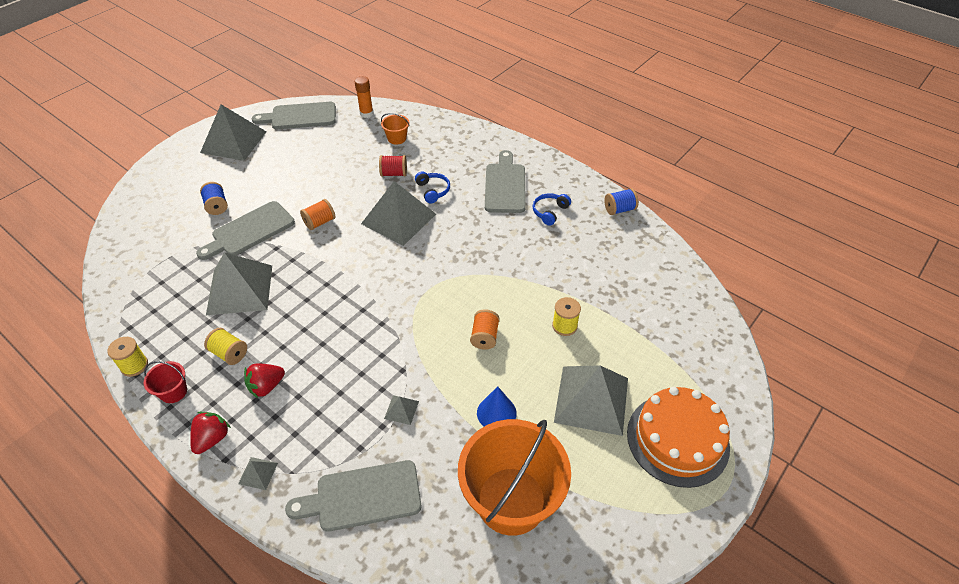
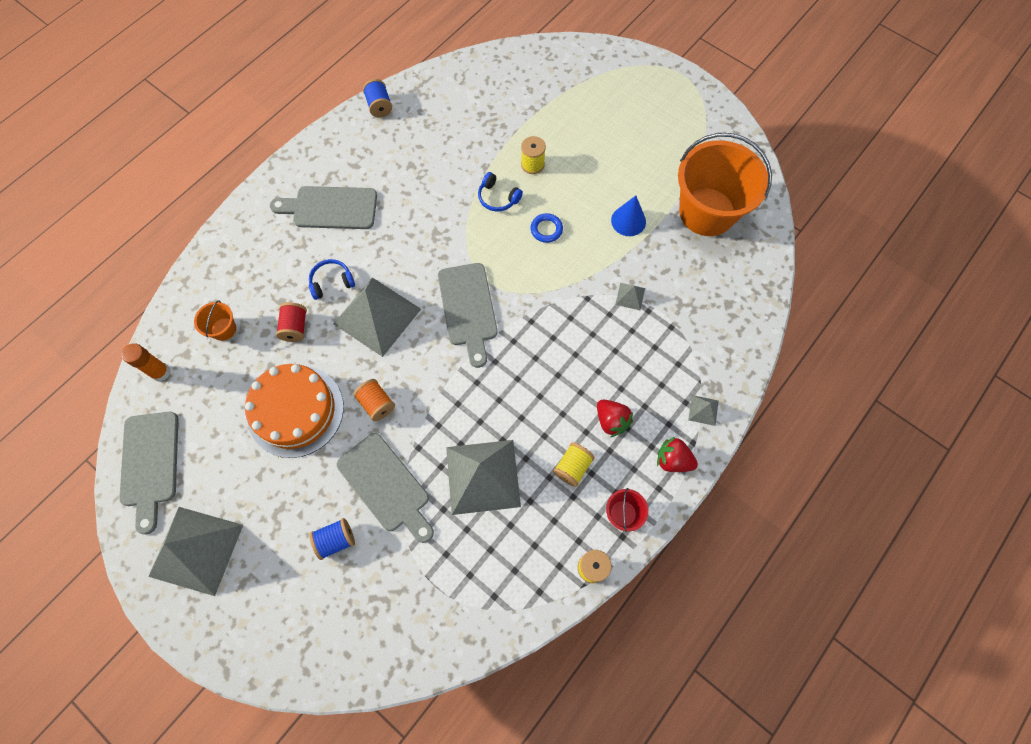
camera: 90 degrees left, 20 degrees up
(362, 496) = (715, 320): grey cutting board -> grey cutting board (468, 309)
(484, 337) = (546, 229): orange spool -> blue ring
(550, 212) = (378, 167): blue headphones -> blue headphones (498, 198)
(591, 399) = (611, 150): grey pyramid -> none
(677, 439) = (644, 97): orange cake -> orange cake (295, 411)

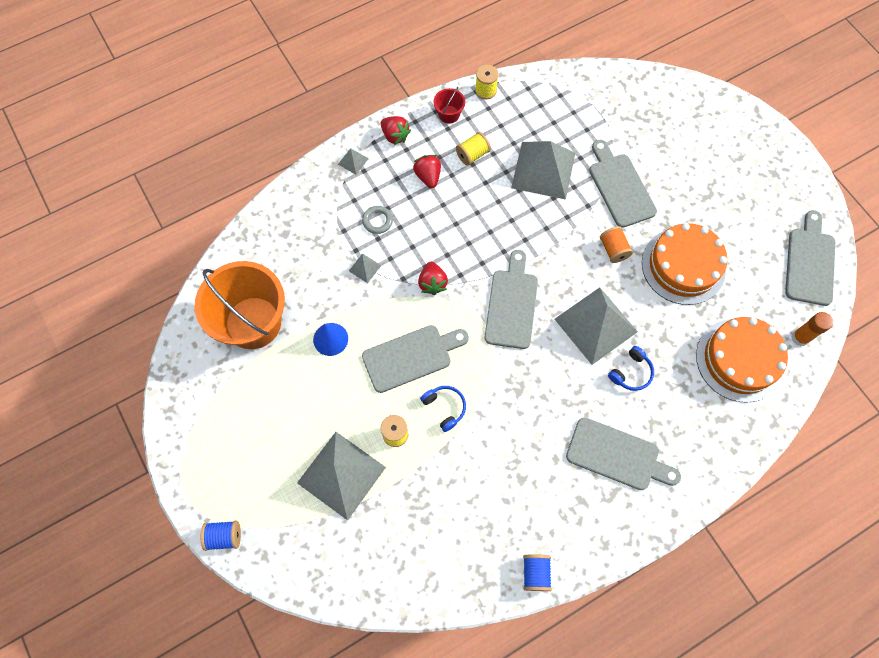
camera: 160 degrees left, 0 degrees up
(196, 550) = (774, 189): grey pyramid -> grey pyramid (341, 475)
(223, 329) = (739, 360): orange bucket -> orange cake
(295, 327) = (672, 339): red spool -> none
(332, 282) = (631, 372): blue headphones -> blue headphones turned 45 degrees counterclockwise
(336, 540) = (666, 163): blue spool -> blue spool (224, 536)
(546, 229) = (411, 357): blue ring -> grey cutting board
(555, 303) = (432, 283): none -> red strawberry
(641, 349) = (377, 221): none -> grey ring

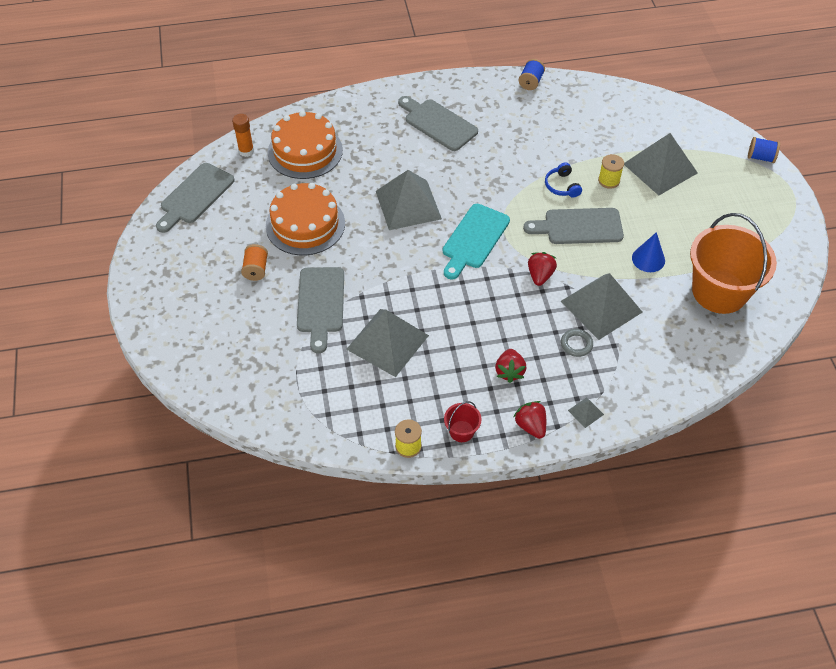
camera: 160 degrees left, 15 degrees down
(365, 268) = (601, 306): grey pyramid -> grey pyramid, size x2.44
(472, 155) = (454, 379): yellow spool -> none
(512, 304) = (474, 239): grey cutting board -> turquoise cutting board
(613, 250) = (359, 254): orange spool -> orange spool (256, 269)
(631, 372) = (397, 167): blue headphones -> none

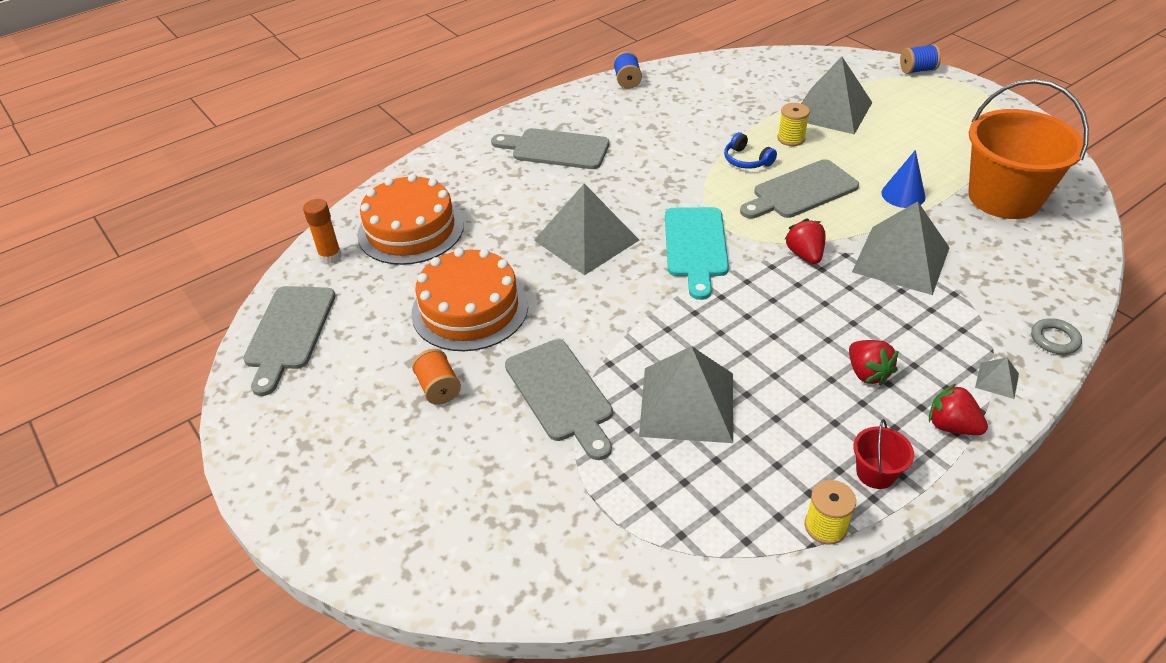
camera: 25 degrees left, 10 degrees down
(576, 344) = (913, 310): grey ring -> grey ring (1054, 339)

